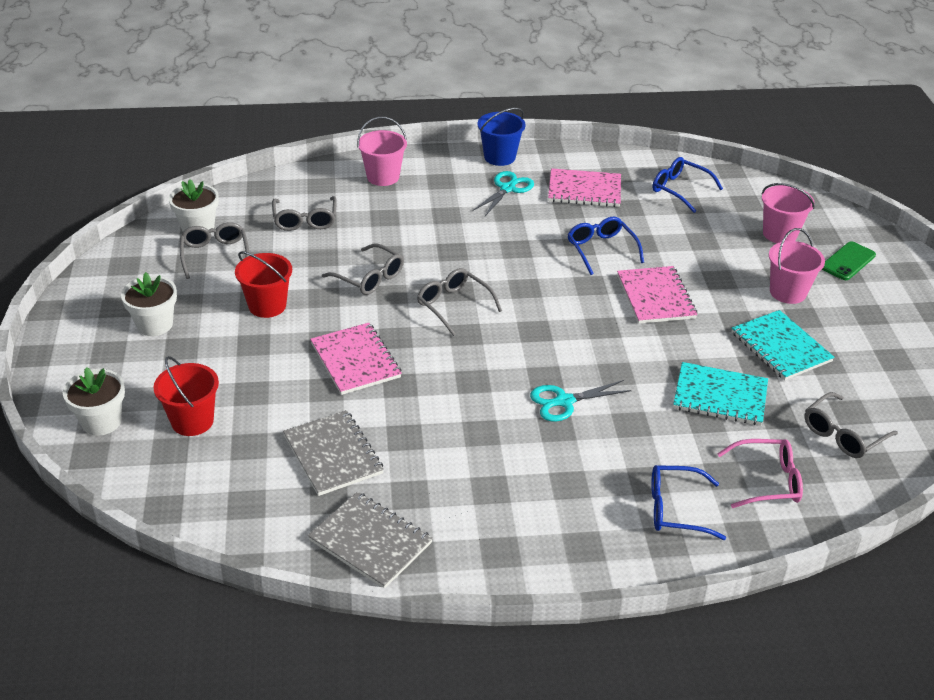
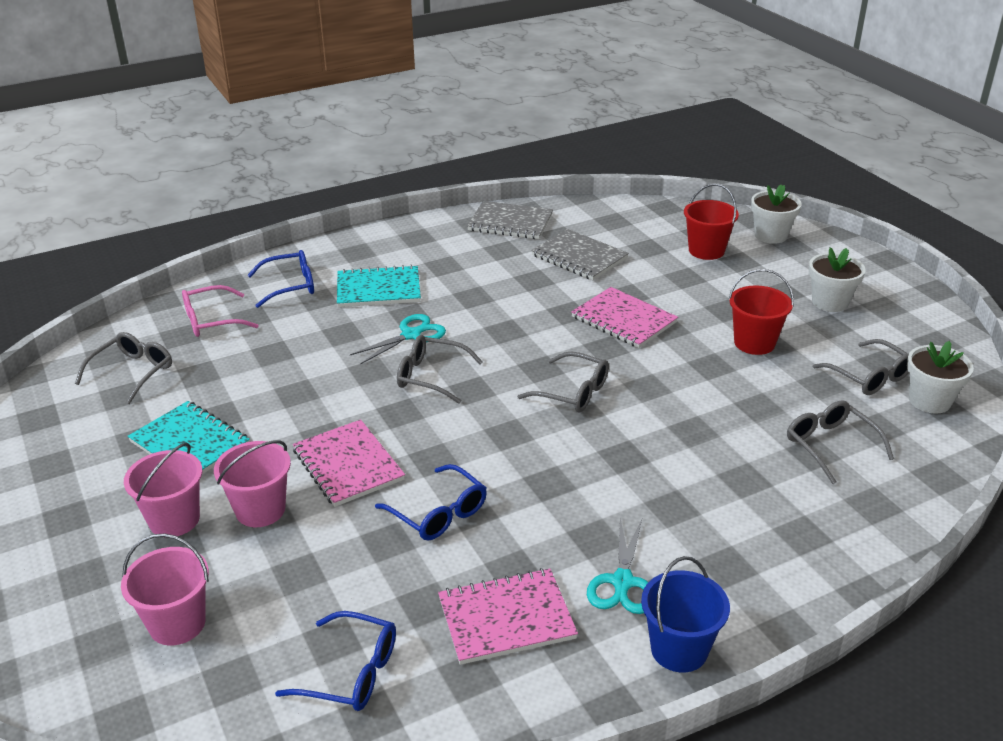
camera: 160 degrees right, 5 degrees down
(369, 278) = (685, 397): grey glasses -> grey glasses (431, 376)
(383, 177) = (811, 546): pink bucket -> pink bucket (260, 510)
(720, 396) = (258, 376): turquoise notebook -> turquoise notebook (378, 289)
(848, 261) = (74, 600): green phone -> none

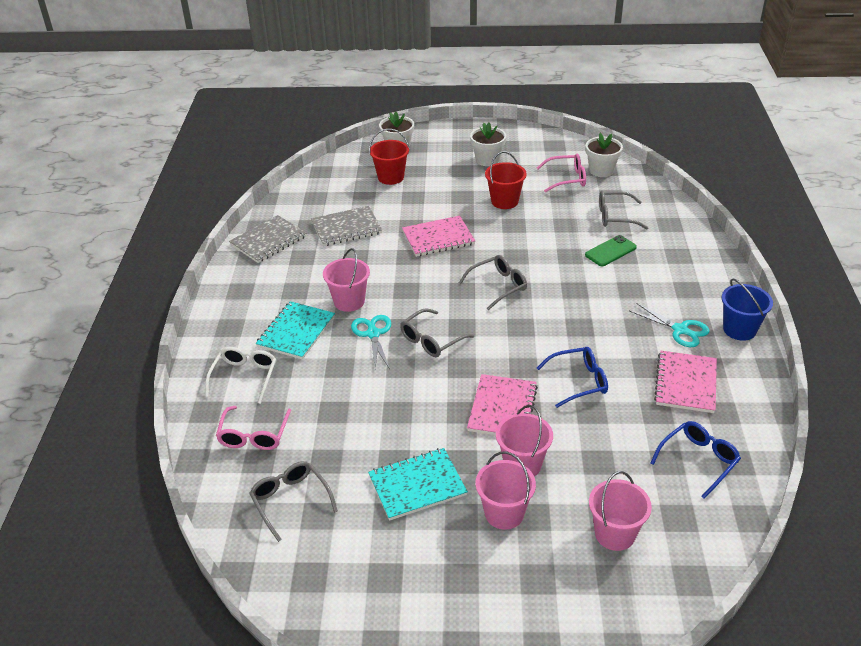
camera: 60 degrees left, 5 degrees up
(290, 286) = (244, 377): blue glasses -> white glasses
(348, 465) = (502, 408): pink notebook -> pink notebook turned 75 degrees counterclockwise
(453, 302) = (349, 301): none -> pink bucket
(741, 464) = (610, 251): none -> green phone
(869, 377) = (567, 179): grey glasses -> pink glasses

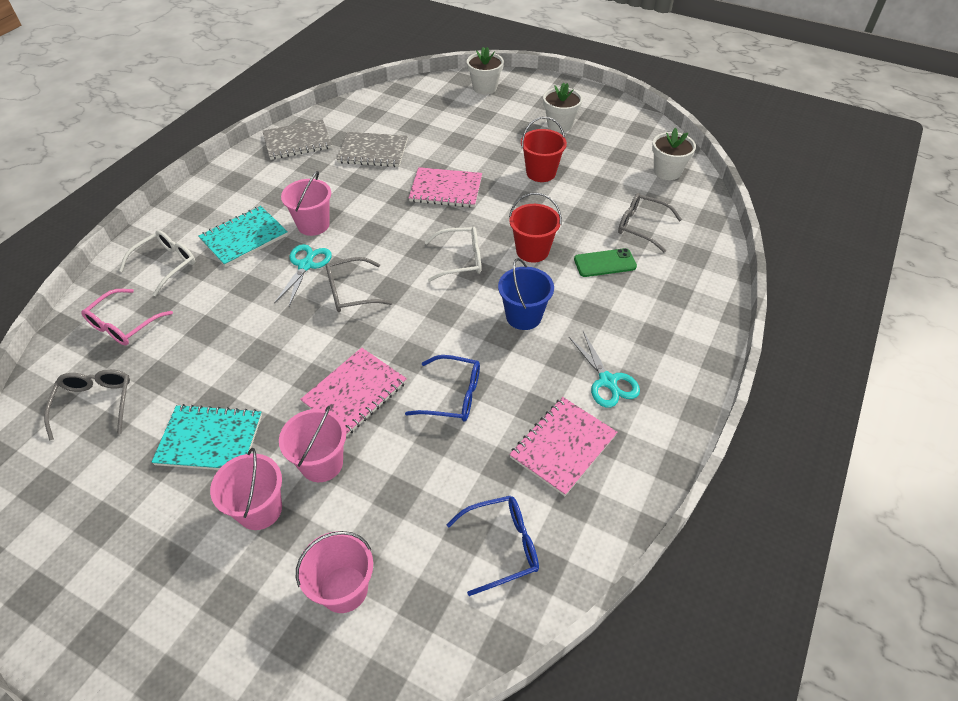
camera: 25 degrees right, 10 degrees up
(391, 177) = (454, 114): red bucket -> red bucket (532, 251)
(498, 286) = (460, 260): grey glasses -> white glasses
(567, 179) = (623, 169): pink glasses -> none
(739, 329) = (675, 408): blue bucket -> blue bucket (523, 316)

